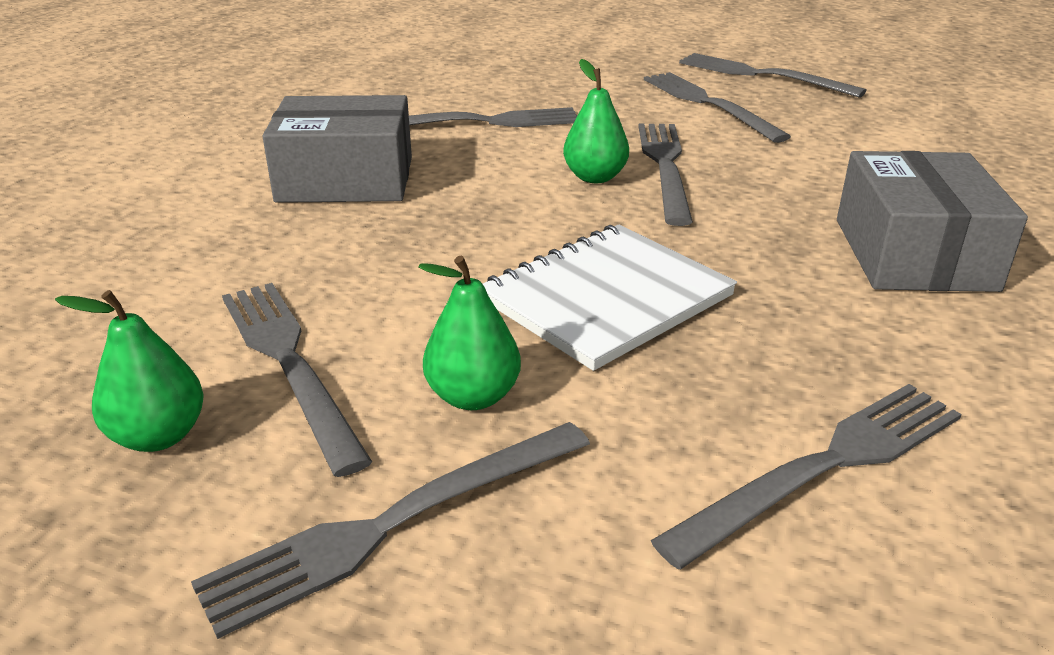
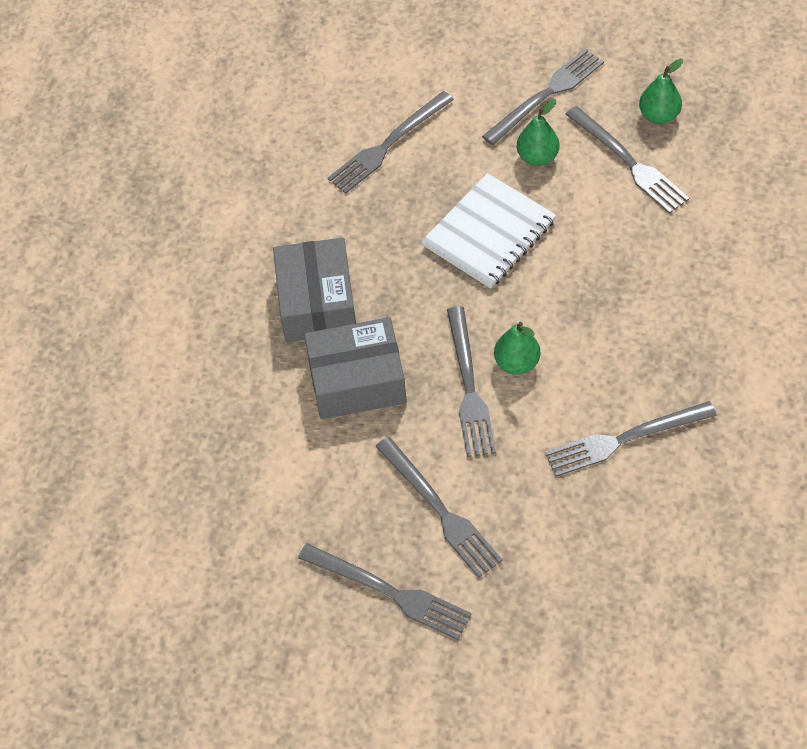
camera: 175 degrees right, 25 degrees up
(346, 179) = (687, 331): grey box -> grey box (357, 381)

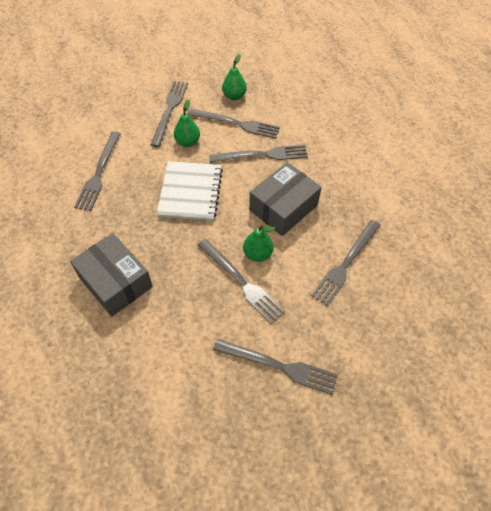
camera: 40 degrees left, 0 degrees up
(357, 381) = (173, 315): grey box -> grey box (283, 207)
(389, 592) = (288, 440): grey fork -> grey fork (262, 155)

